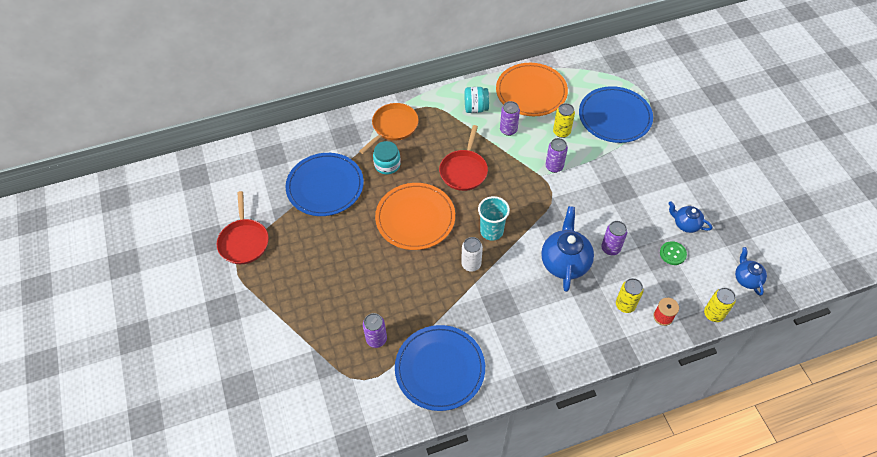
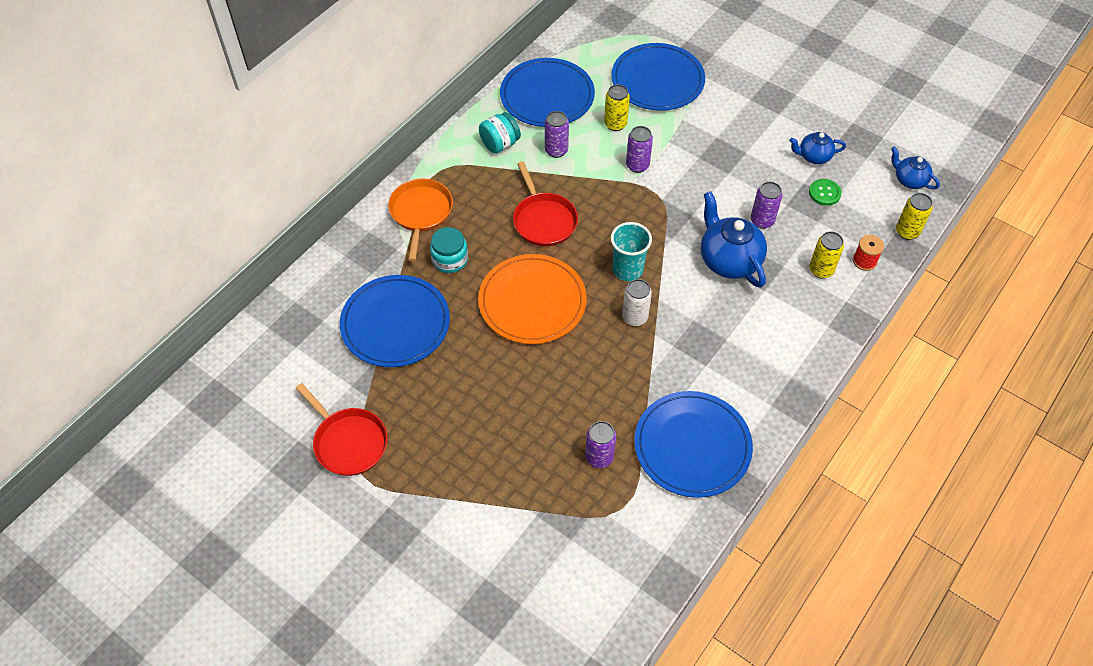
camera: 35 degrees left, 0 degrees up
(531, 92) = (547, 96): orange plate -> blue plate

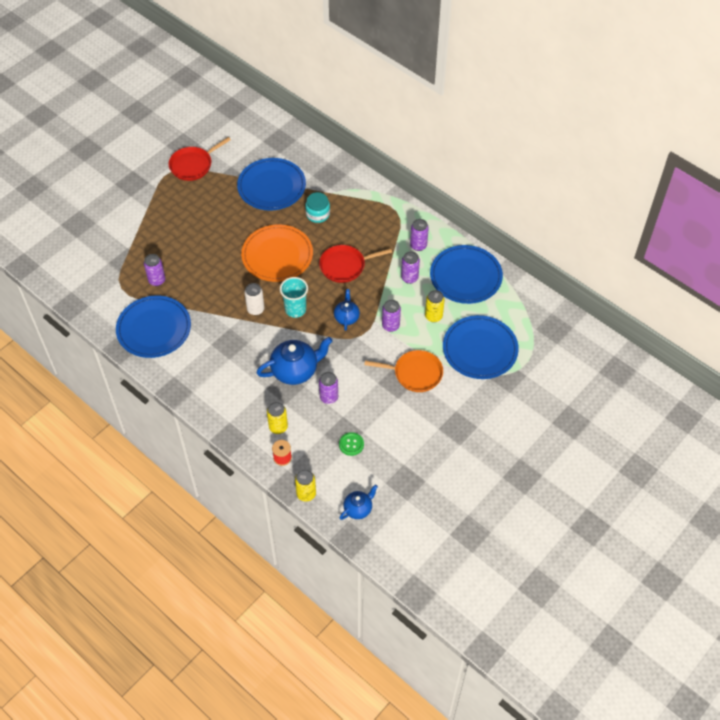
camera: 95 degrees right, 0 degrees up
(420, 212) = (359, 200): orange pan -> orange pan (415, 373)
(500, 144) = (418, 245): turquoise jar -> purple can
(813, 156) = (389, 444): blue teapot -> blue teapot (346, 317)

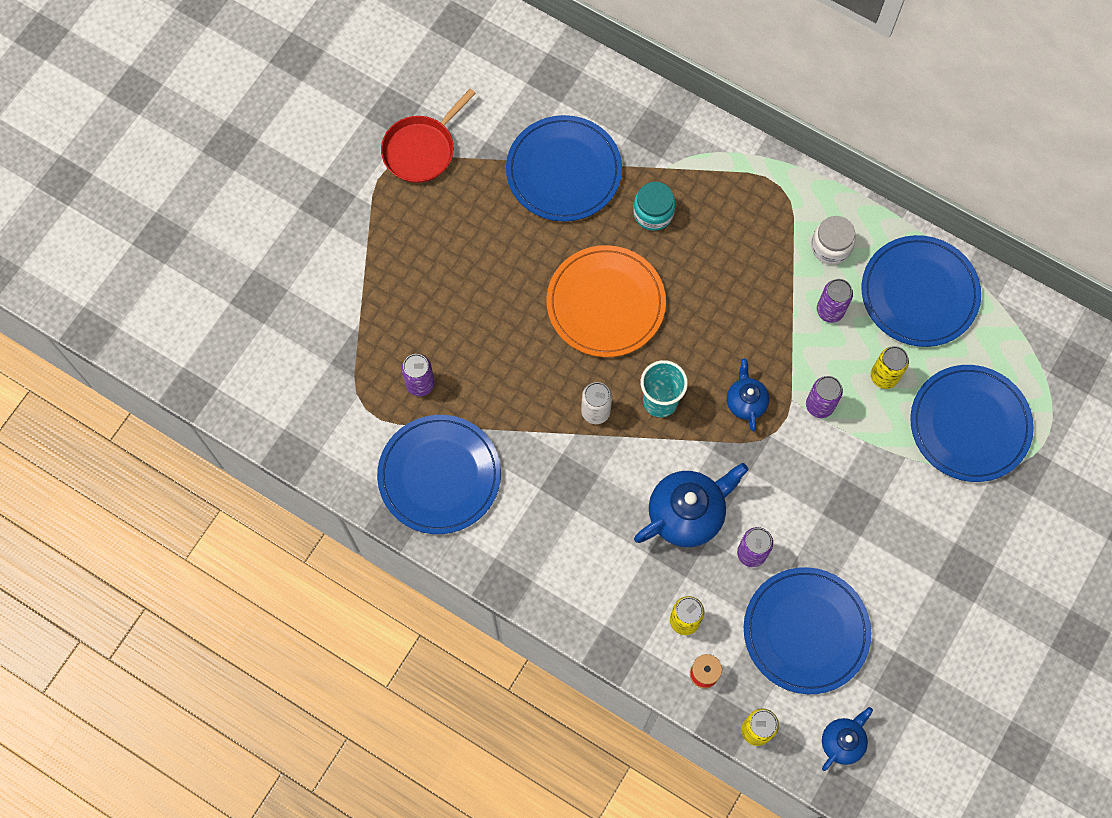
camera: 10 degrees left, 15 degrees up
(345, 266) = (720, 305): red pan -> none
(351, 444) = (806, 631): green button -> blue plate
(415, 373) = (877, 486): orange pan -> none
(418, 245) = (830, 247): purple can -> white jar

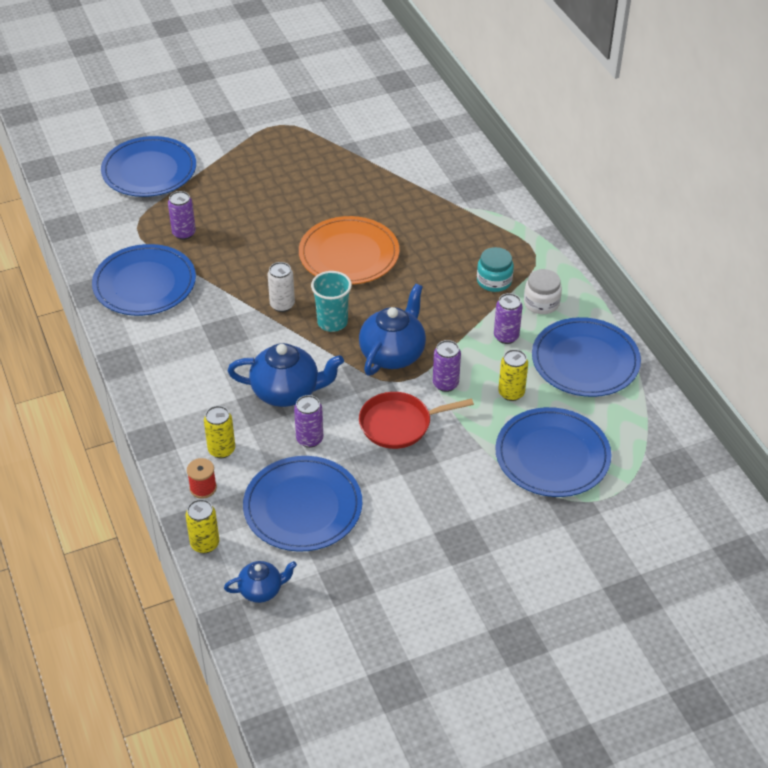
camera: 35 degrees right, 25 degrees down
(421, 150) = (309, 126): red pan -> red pan (399, 424)
(564, 171) = (391, 177): blue plate -> blue plate (149, 170)
(653, 213) = (430, 225): turquoise jar -> turquoise jar (494, 281)
(746, 402) = (393, 354): blue teapot -> blue teapot, size x1.76

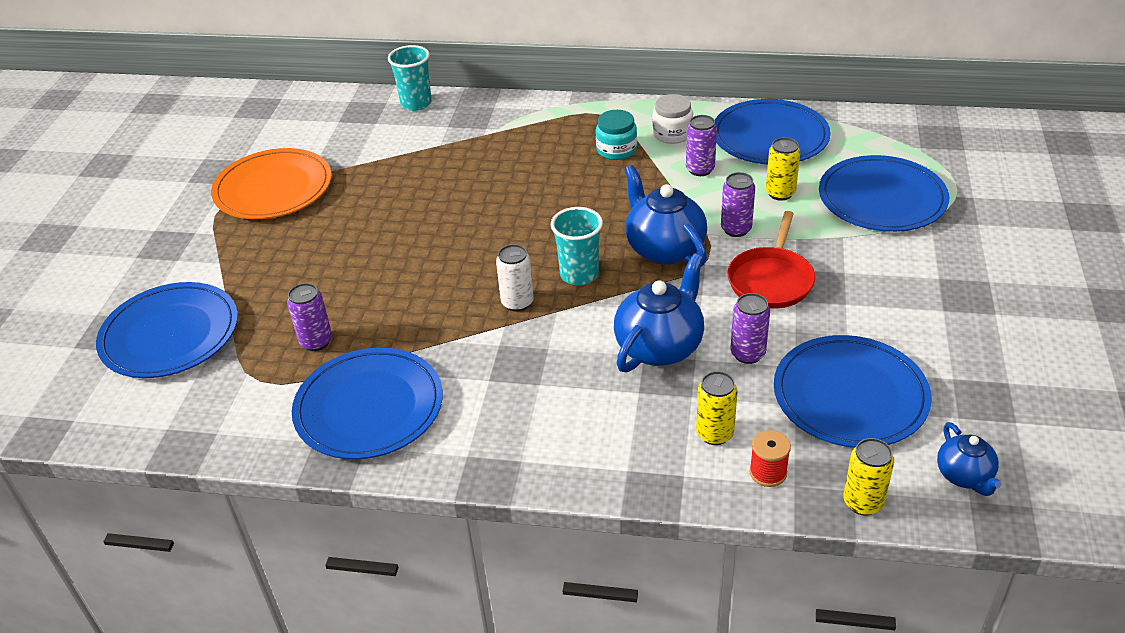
camera: 55 degrees left, 5 degrees down
(261, 590) = (964, 476): blue teapot -> blue teapot turned 150 degrees clockwise
(349, 254) = (485, 227): orange plate -> orange plate (273, 188)
(465, 152) = (416, 103): none -> turquoise cup

